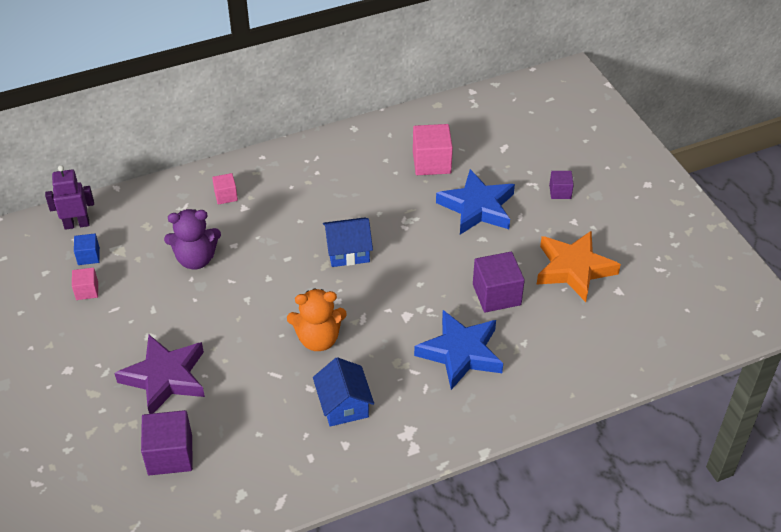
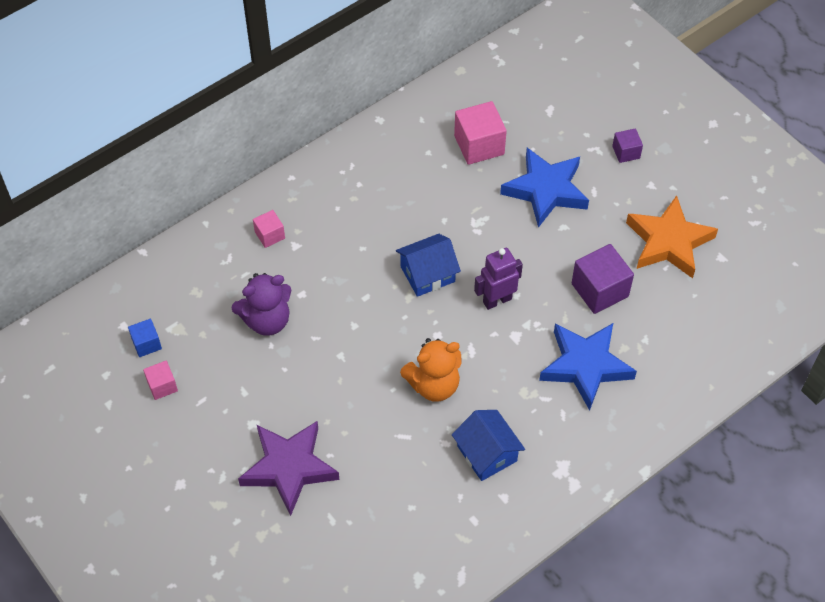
camera: 15 degrees left, 10 degrees up
(77, 224) = (116, 307): purple robot -> purple robot (497, 300)
(170, 455) = (329, 553): purple cube -> none

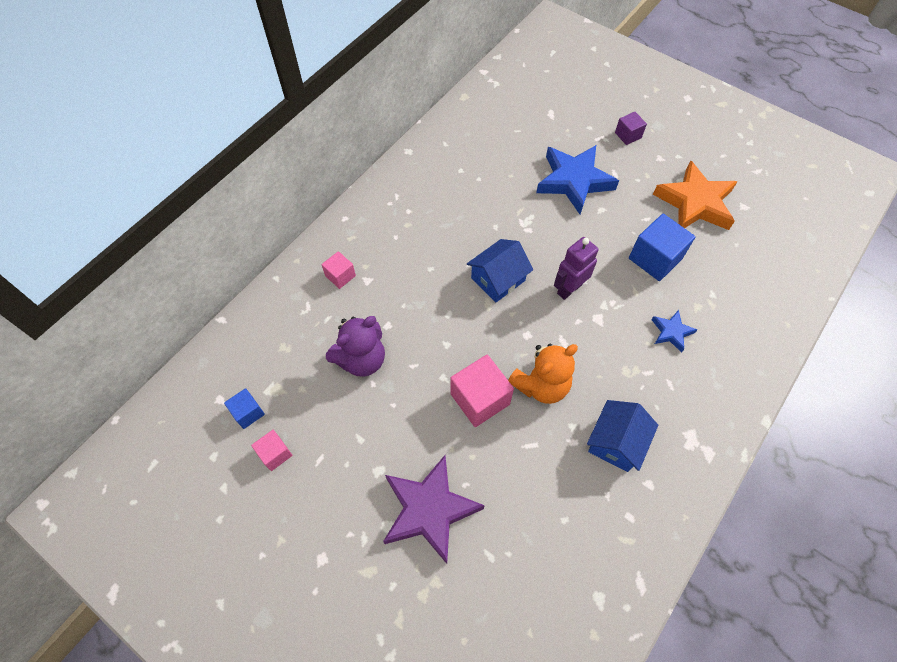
camera: 15 degrees left, 5 degrees up
(479, 145) = (502, 155): pink cube -> pink cube (480, 399)
(487, 453) = (616, 442): blue house -> blue house turned 75 degrees clockwise
(585, 366) = (671, 332): blue star -> blue star, size x0.49
(599, 290) = (655, 258): purple cube -> blue cube

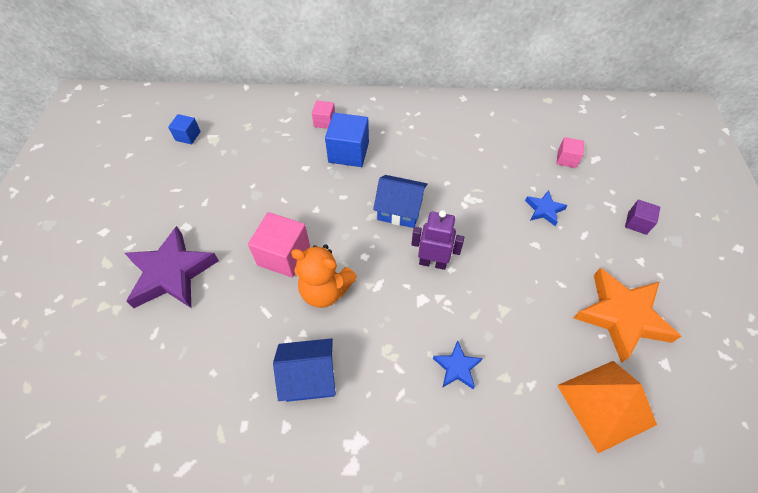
camera: 55 degrees right, 5 degrees down
(275, 454) = (166, 165): pink cube -> pink cube (566, 159)
(361, 359) = (267, 169): purple teddy bear -> none
(574, 181) = (544, 210): blue star -> blue star, size x0.49
(655, 258) = (524, 313): blue cube -> blue cube (348, 152)
(752, 261) = (606, 404): none -> orange pyramid

